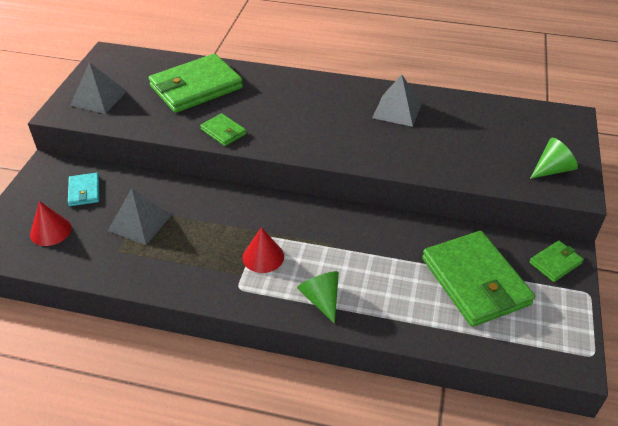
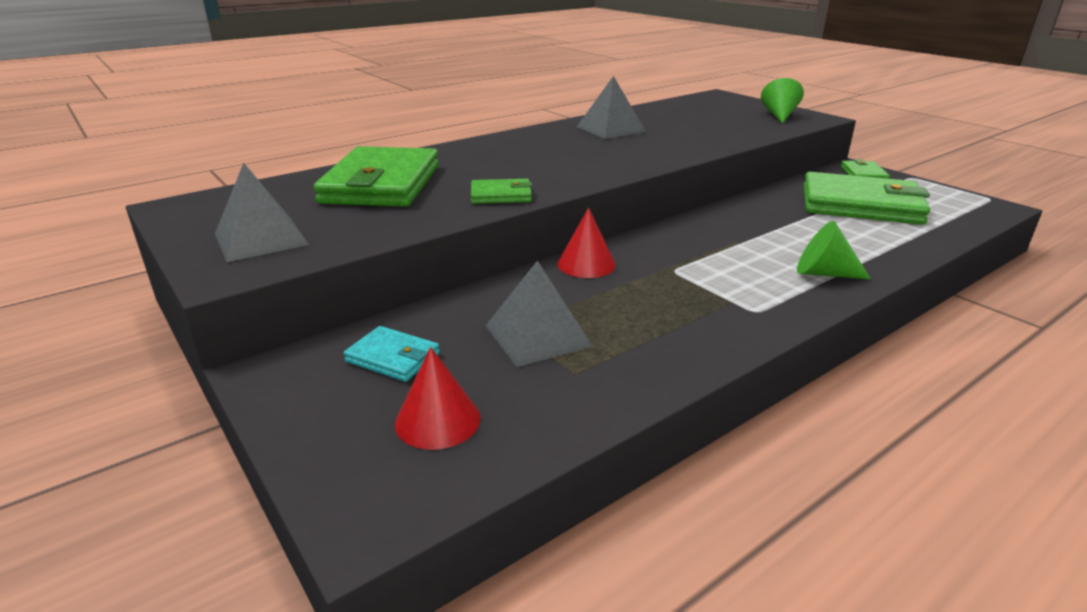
camera: 50 degrees left, 15 degrees down
(263, 257) = (715, 280): red cone -> red cone (586, 264)

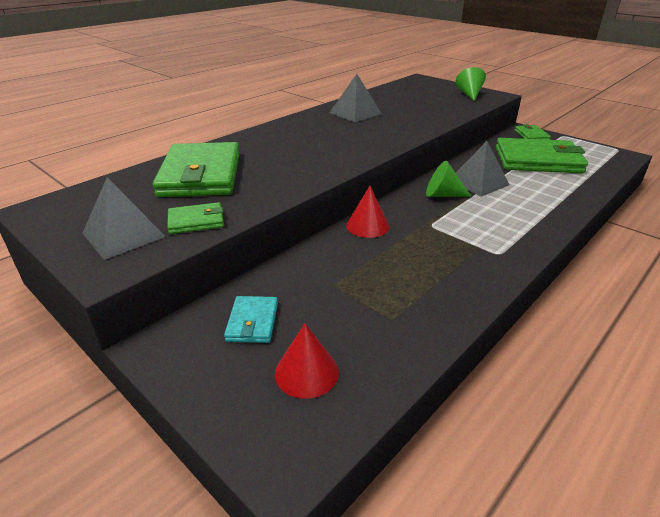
camera: 10 degrees left, 5 degrees up
(393, 357) = (252, 322): turquoise wallet -> turquoise wallet turned 75 degrees clockwise
(501, 195) = (298, 178): green wallet -> green wallet (196, 221)
(537, 336) = (354, 290): grey pyramid -> grey pyramid (478, 182)
(823, 273) = (533, 218): green cone -> green cone (442, 195)

